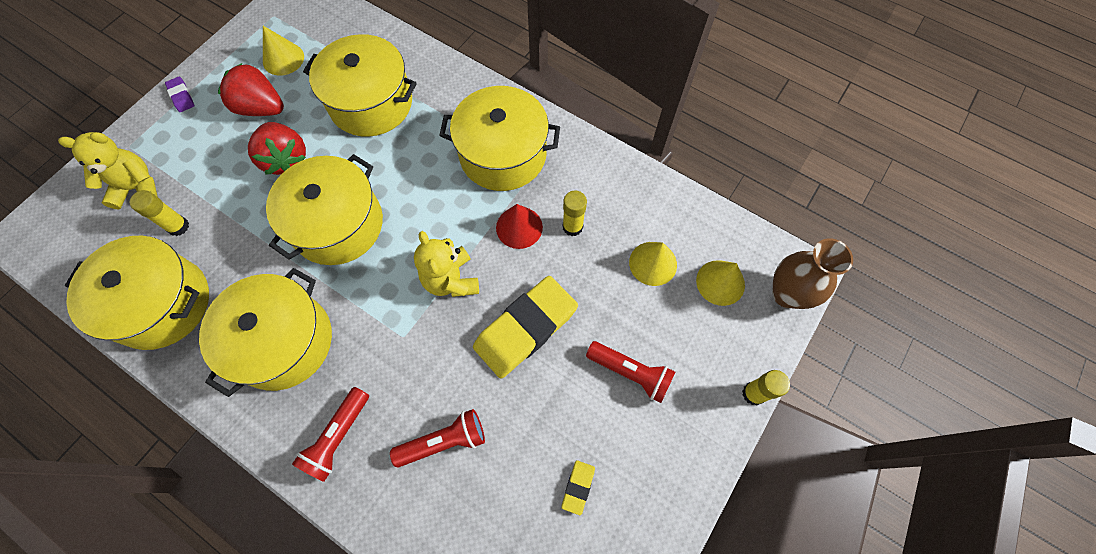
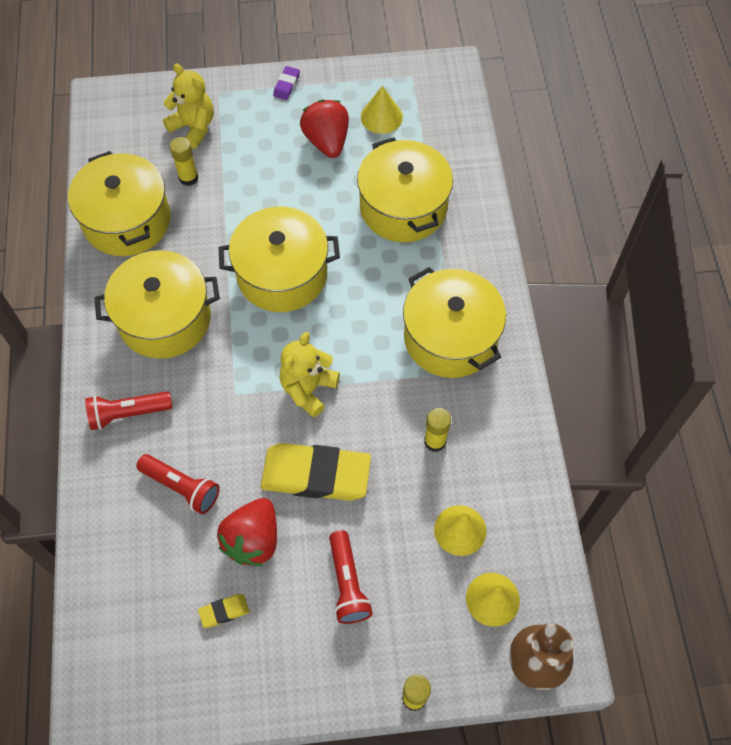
camera: 50 degrees right, 5 degrees down
(286, 159) = (301, 195): red strawberry -> red strawberry (253, 540)
(519, 227) = (397, 402): red cone -> none

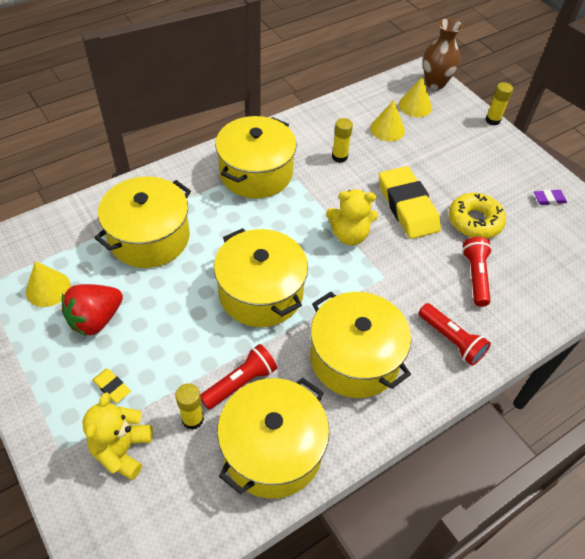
camera: 120 degrees left, 10 degrees down
(224, 611) = (527, 217): yellow eraser -> yellow eraser (112, 387)
(253, 540) = (474, 221): red strawberry -> yellow donut
(286, 85) = (29, 386): purple eraser -> purple eraser (549, 199)
(347, 583) = (460, 167): red flashlight -> red flashlight (240, 383)

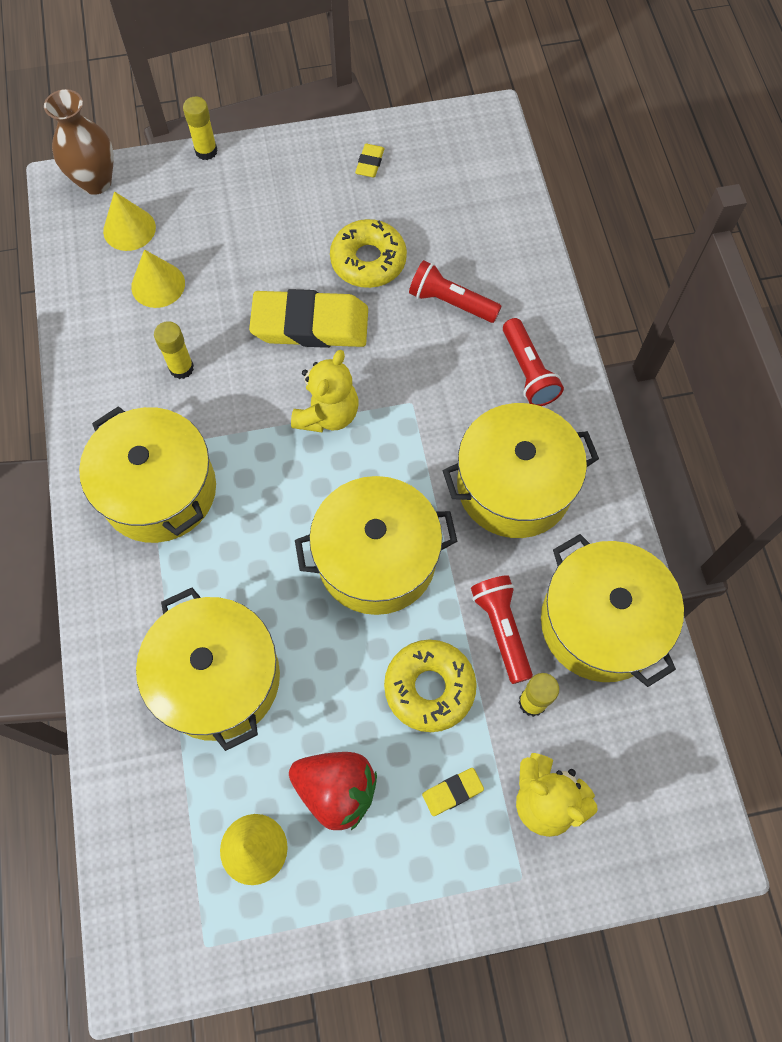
camera: 65 degrees left, 15 degrees up
(96, 319) = (336, 790): red strawberry -> red strawberry turned 45 degrees counterclockwise
(181, 351) = (429, 688): none -> yellow donut
(451, 340) = (528, 371): red flashlight -> red flashlight turned 90 degrees clockwise
(549, 199) = (370, 163): purple eraser -> yellow eraser

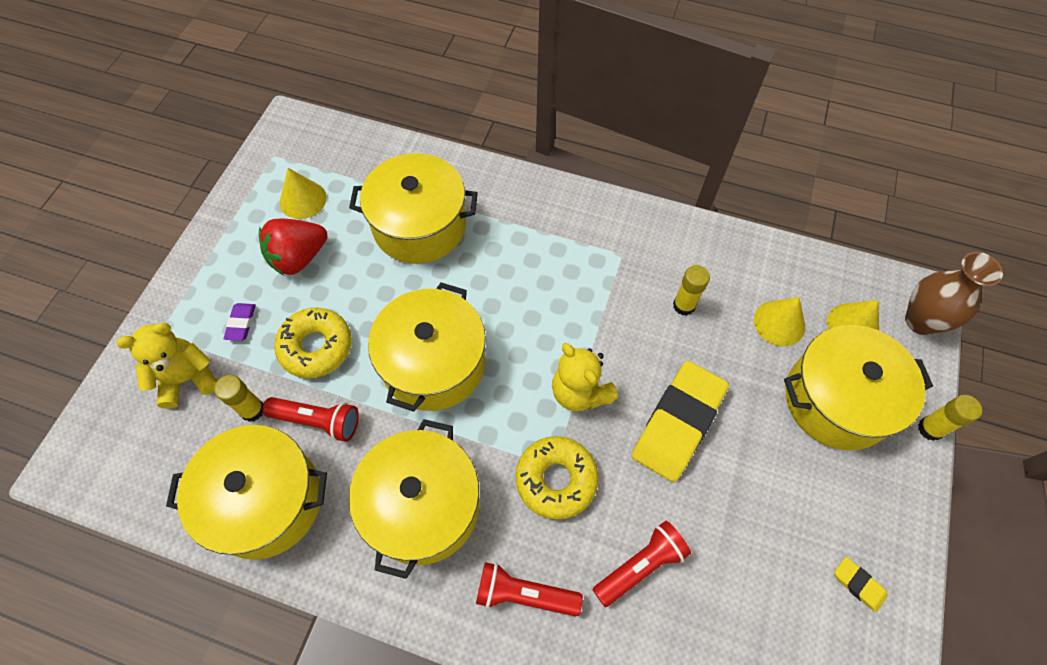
camera: 120 degrees right, 5 degrees down
(159, 490) = (582, 248): yellow pot -> yellow pot (837, 400)
(368, 261) = (727, 513): yellow donut -> yellow donut (556, 480)
(452, 792) = (241, 323): yellow eraser -> purple eraser

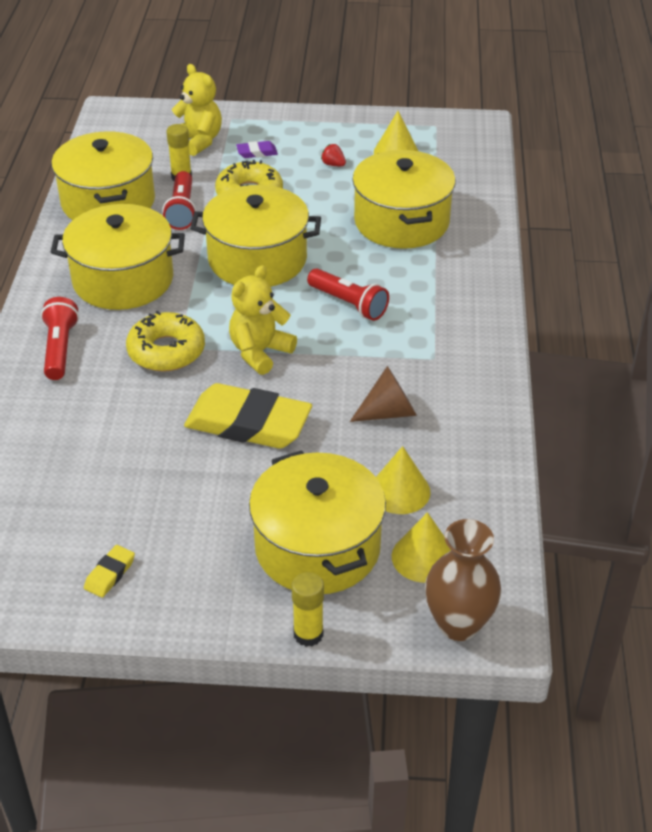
camera: 75 degrees right, 20 degrees down
(299, 258) = (333, 164): red strawberry -> red strawberry, size x0.43
(640, 566) = (98, 415): red flashlight -> red flashlight (348, 304)
(684, 305) = (389, 412): yellow glue stick -> brown cone

